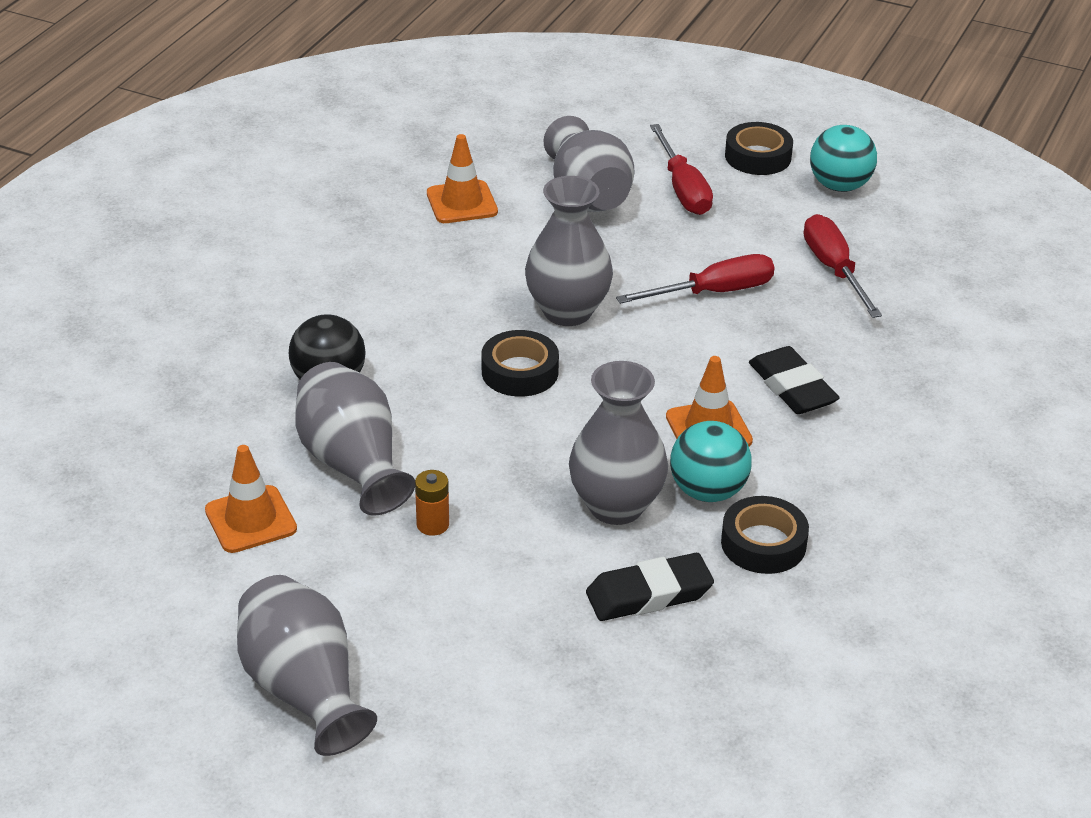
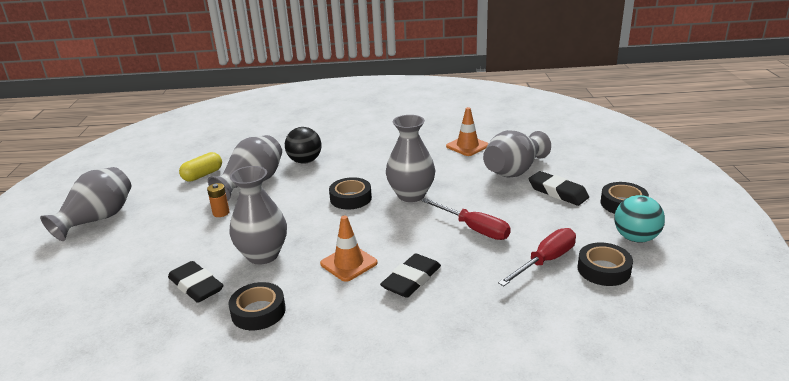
camera: 65 degrees right, 10 degrees down
(250, 520) = (202, 175): orange traffic cone -> yellow capsule
(683, 189) = (557, 192): red screwdriver -> black eraser
(708, 491) = (293, 279): turquoise ball -> none
(883, 238) = (603, 269): none -> black tape

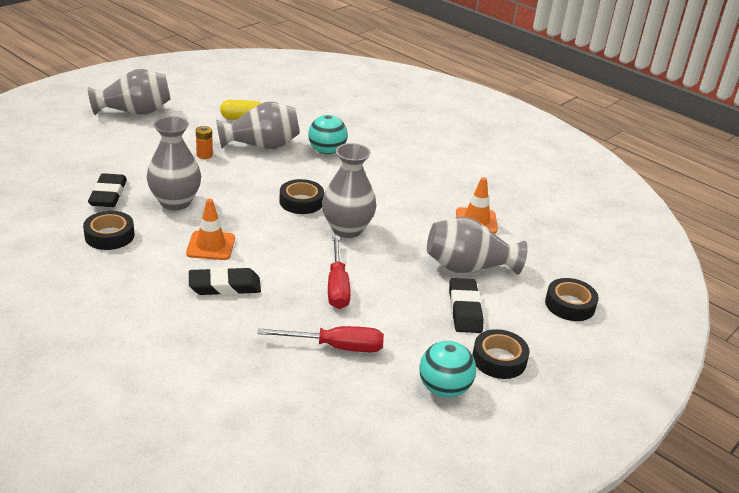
camera: 40 degrees right, 5 degrees up
(305, 161) = (327, 152): black ball -> turquoise ball
(603, 269) = (363, 387): black tape -> black tape (570, 305)

